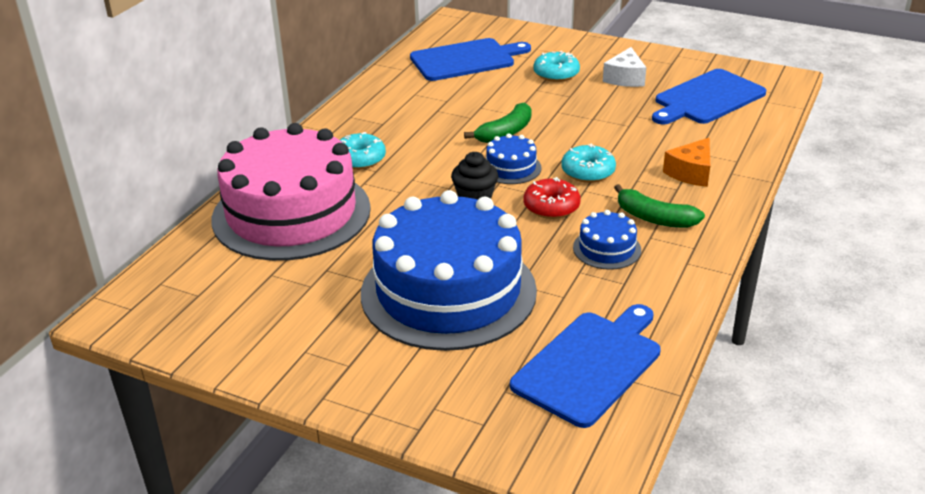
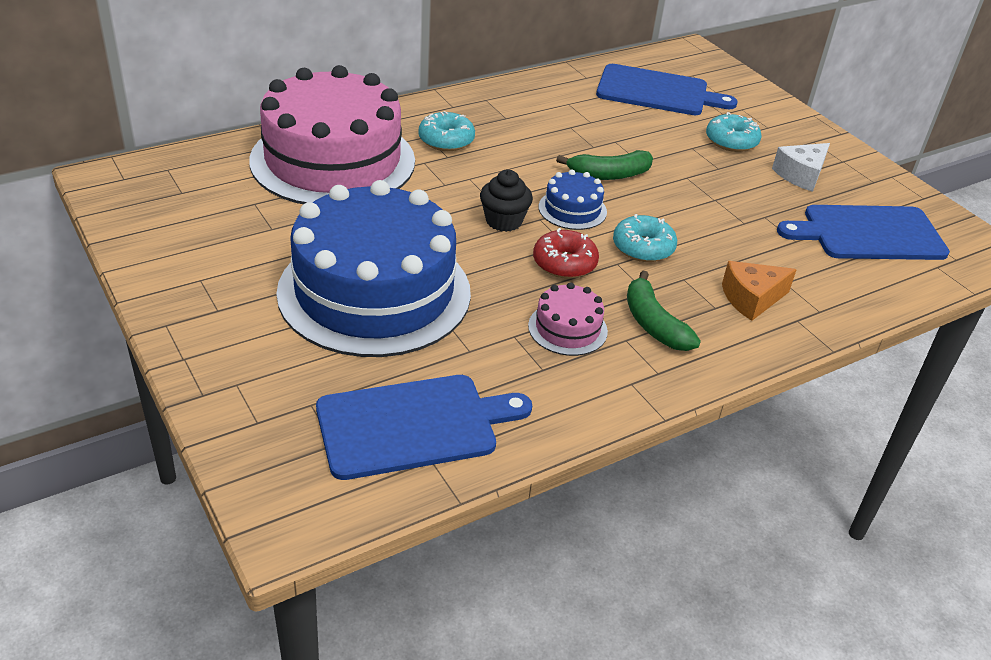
camera: 30 degrees right, 5 degrees up
(607, 249) = (567, 328): blue cake -> pink cake

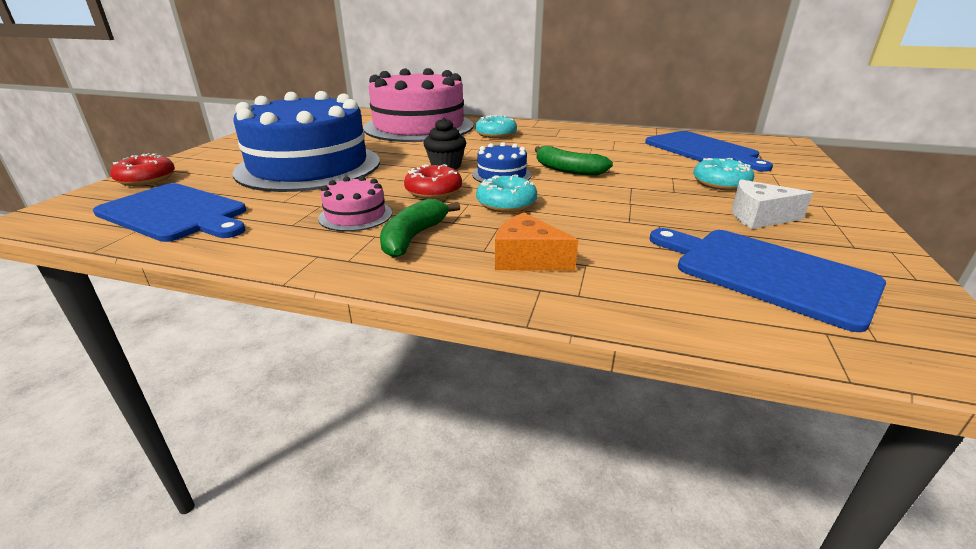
camera: 50 degrees right, 10 degrees down
(245, 413) = (146, 179): none -> red donut

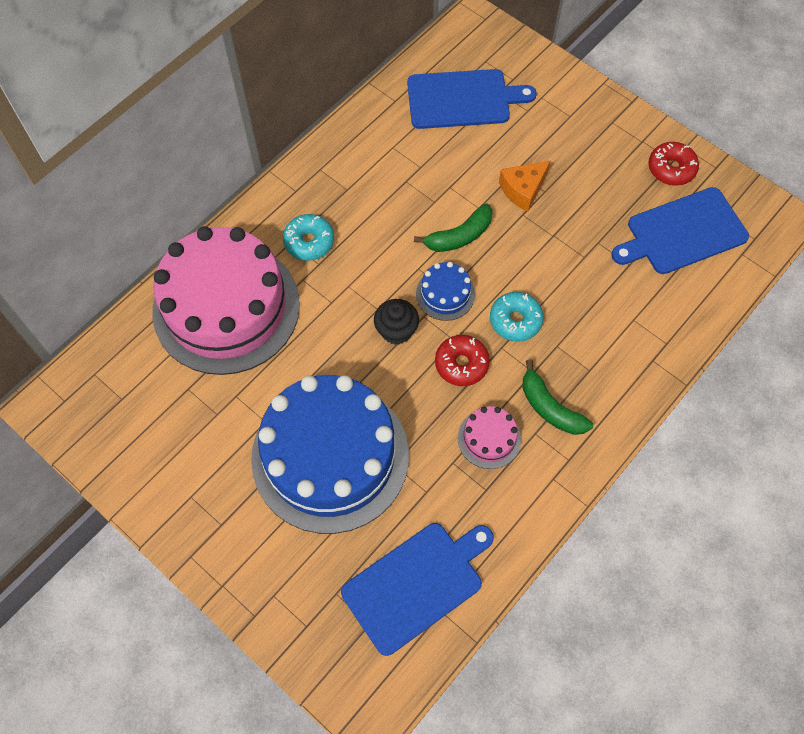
camera: 65 degrees left, 35 degrees up
(146, 179) = (294, 621): red donut -> red donut (671, 169)
(527, 259) = (613, 349): orange cheese -> orange cheese (523, 190)
(720, 183) = (545, 149): turquoise donut -> none
(758, 217) = (613, 175): white cheese -> none

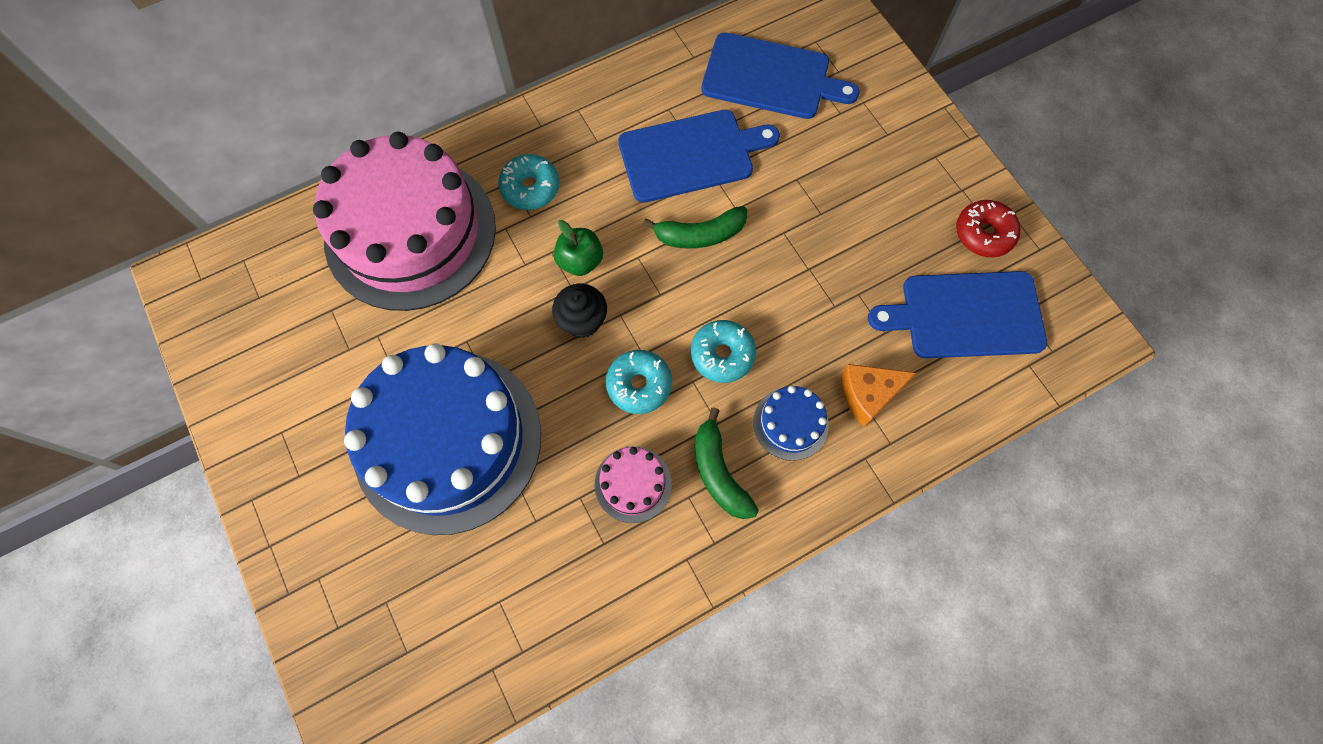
camera: 20 degrees right, 5 degrees up
(374, 286) = (580, 261): none -> green apple
(416, 584) = (478, 626): blue cutting board -> blue cutting board (691, 155)
(445, 294) = (655, 297): blue cake -> blue cake (790, 423)
(461, 364) = (639, 385): red donut -> turquoise donut
(523, 190) = (796, 204): orange cheese -> orange cheese (868, 395)

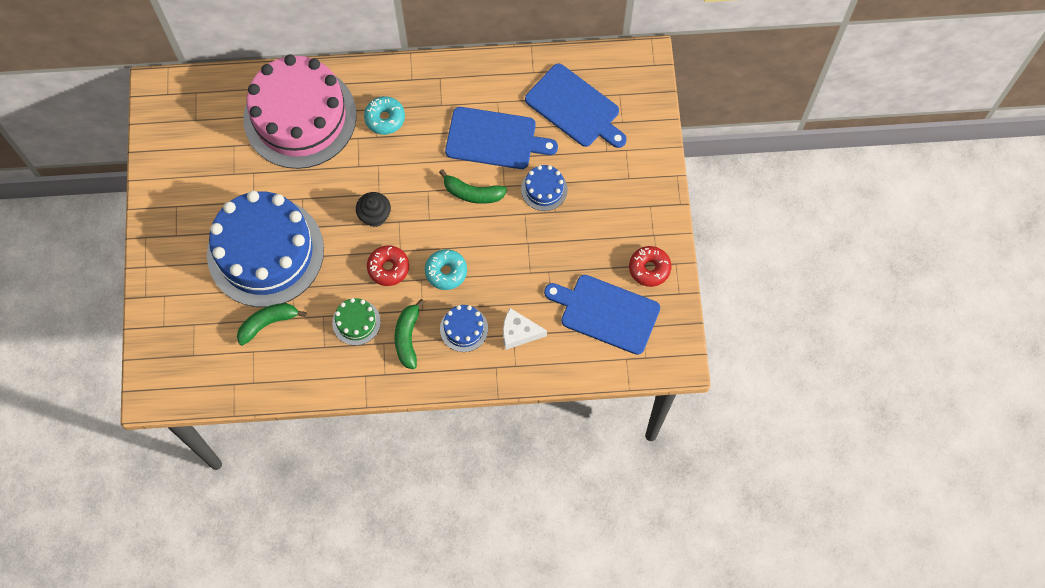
camera: 25 degrees right, 0 degrees up
(501, 546) = (268, 323): none -> green banana
(580, 261) = (392, 178): green apple -> none
(633, 484) = (356, 322): pink cake -> green cake
(639, 385) = (388, 268): turquoise donut -> red donut
(790, 191) = (544, 189): none -> blue cake
(868, 395) = (518, 333): orange cheese -> white cheese

